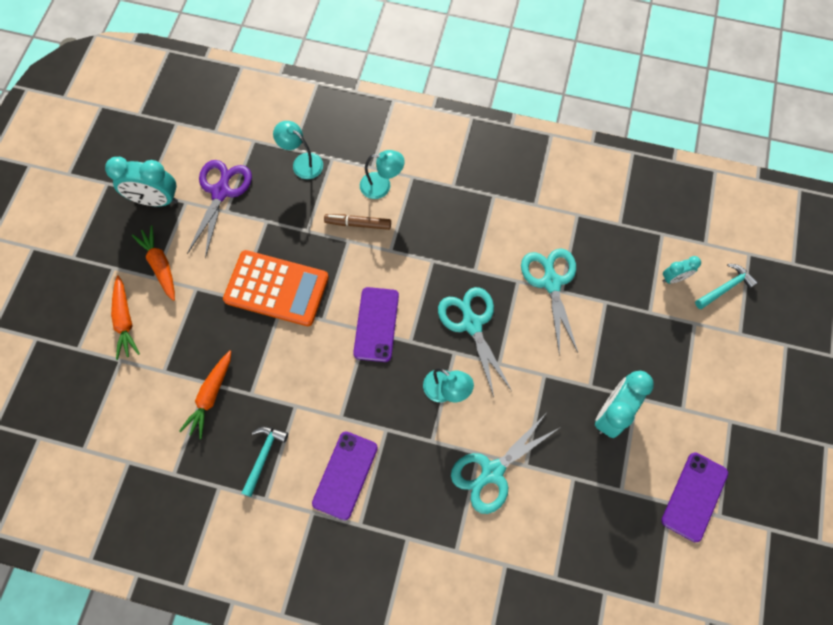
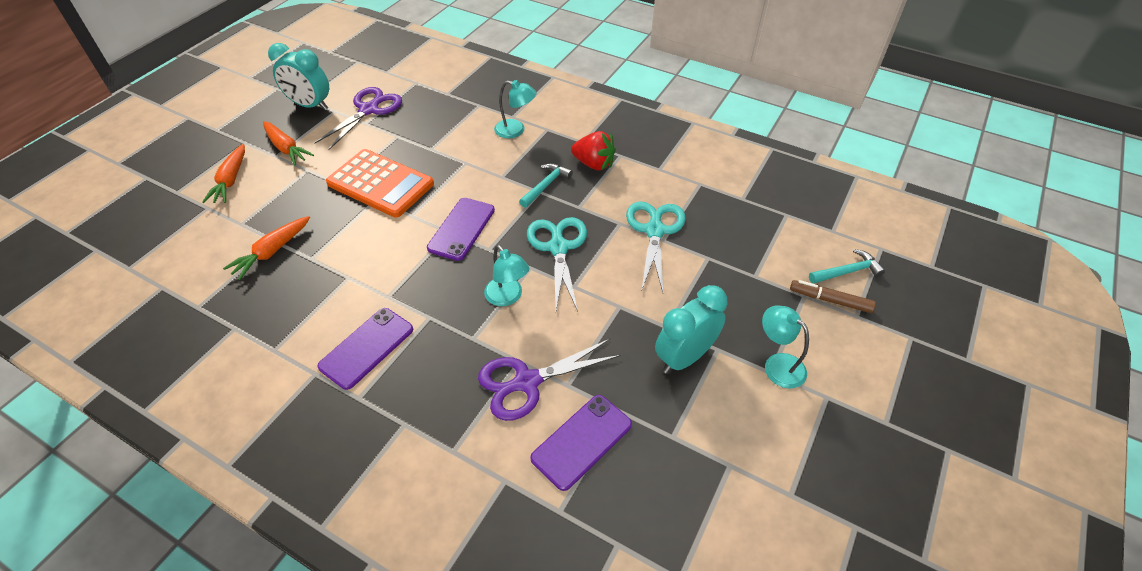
camera: 15 degrees right, 20 degrees down
(160, 265) = (286, 148): orange carrot -> orange carrot turned 150 degrees clockwise
(263, 456) = (293, 312): turquoise hammer -> turquoise hammer (546, 185)
(302, 162) = (451, 103): turquoise lamp -> turquoise lamp (778, 364)
(358, 224) = (480, 152): brown marker -> brown marker (830, 300)
(472, 213) = (594, 164): none -> red strawberry
(491, 472) = (526, 382): turquoise scissors -> purple scissors
(673, 278) = (790, 252): turquoise clock -> none
(694, 496) = (763, 465): purple phone -> purple phone (581, 441)

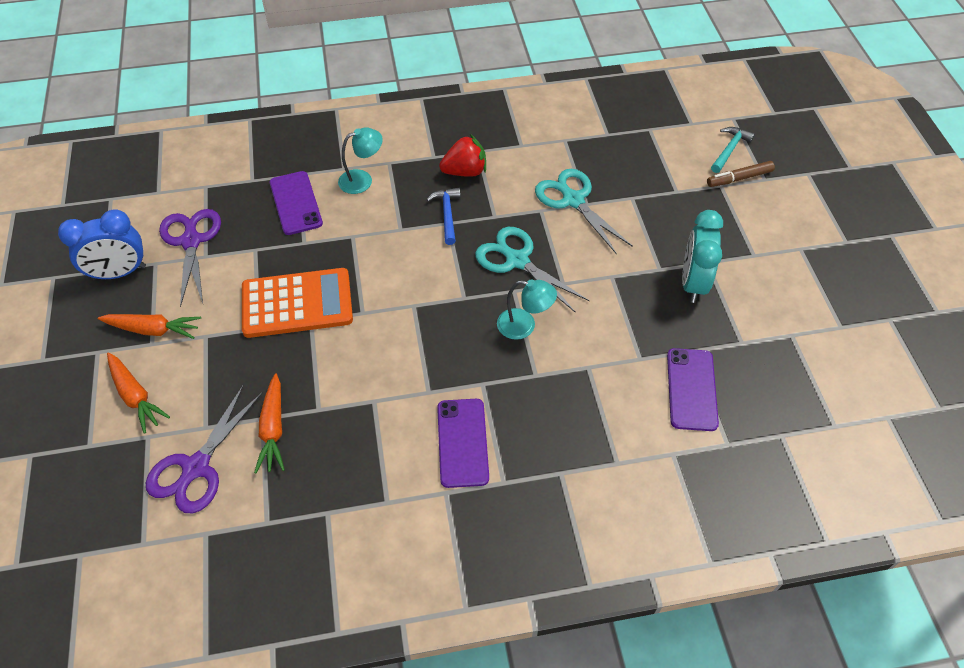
camera: 40 degrees left, 5 degrees up
(310, 105) = (119, 273): turquoise clock -> blue clock
(461, 229) = (421, 296): purple phone -> purple phone (296, 203)
(526, 382) = (610, 378): purple scissors -> purple scissors (195, 468)
(546, 185) = (447, 214): turquoise hammer -> blue hammer
(778, 364) = (753, 247): turquoise lamp -> none

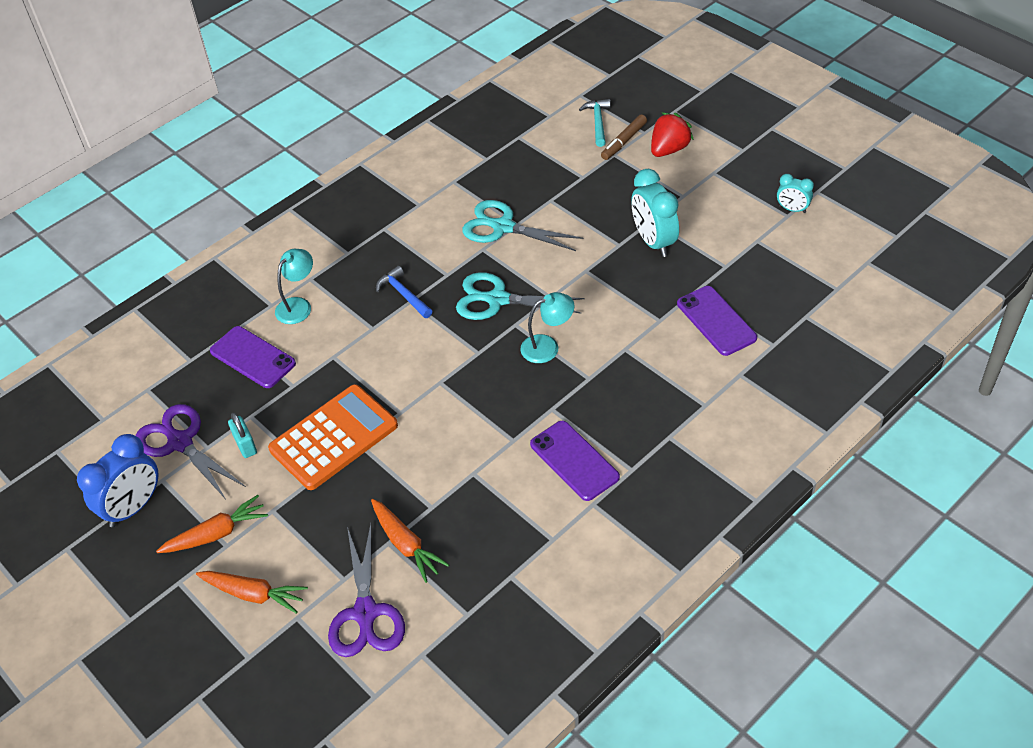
camera: 30 degrees left, 5 degrees down
(232, 271) = (245, 445): none -> turquoise padlock
(465, 172) = (388, 251): red strawberry -> red strawberry (669, 149)
(851, 323) = (792, 209): none -> turquoise clock

